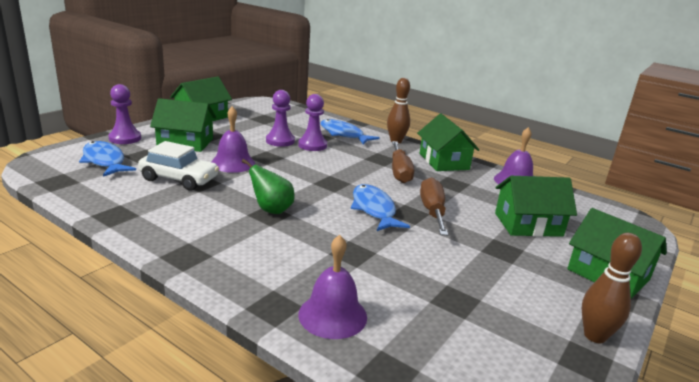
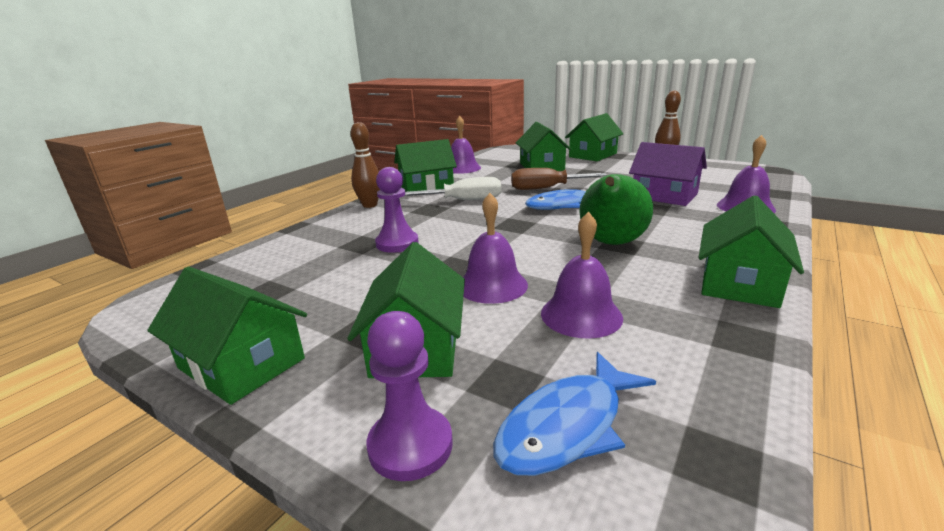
camera: 90 degrees left, 0 degrees up
(172, 238) = (739, 283): none -> green house
(179, 179) = (581, 315): white car -> purple bell
(271, 210) = (611, 243): green pear -> green pear, size x1.54
(280, 141) = (384, 265): purple pawn -> none
(344, 134) = (348, 230): blue fish -> none
(392, 273) = (664, 196): none -> purple house
(399, 172) = (464, 200): brown screwdriver -> white screwdriver

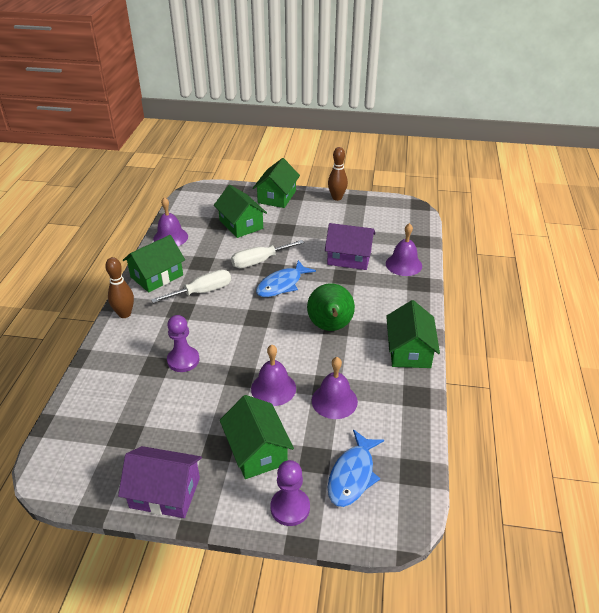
camera: 25 degrees left, 15 degrees up
(241, 363) = (165, 492): green house -> purple house
(546, 188) = (259, 261): brown screwdriver -> white screwdriver

